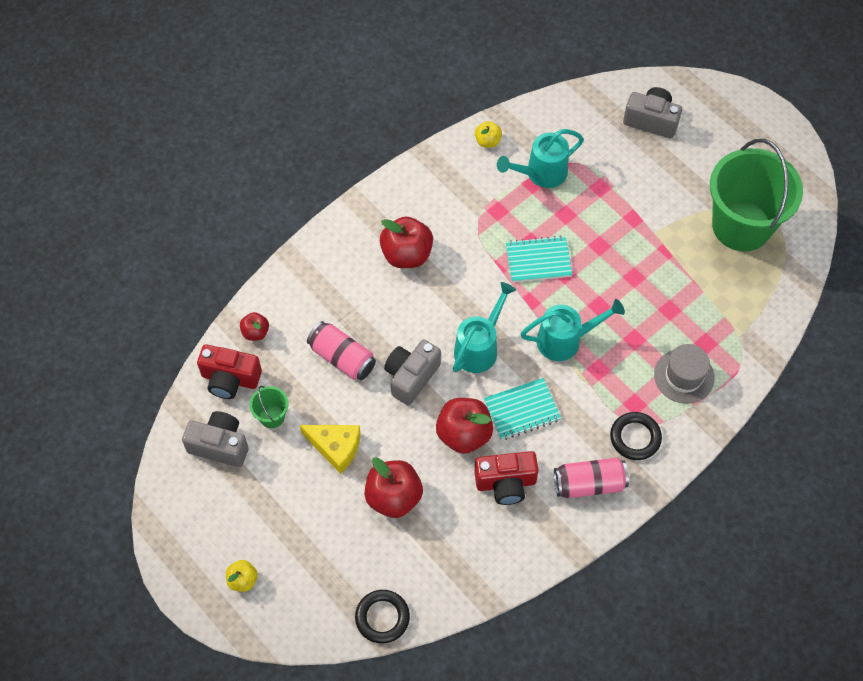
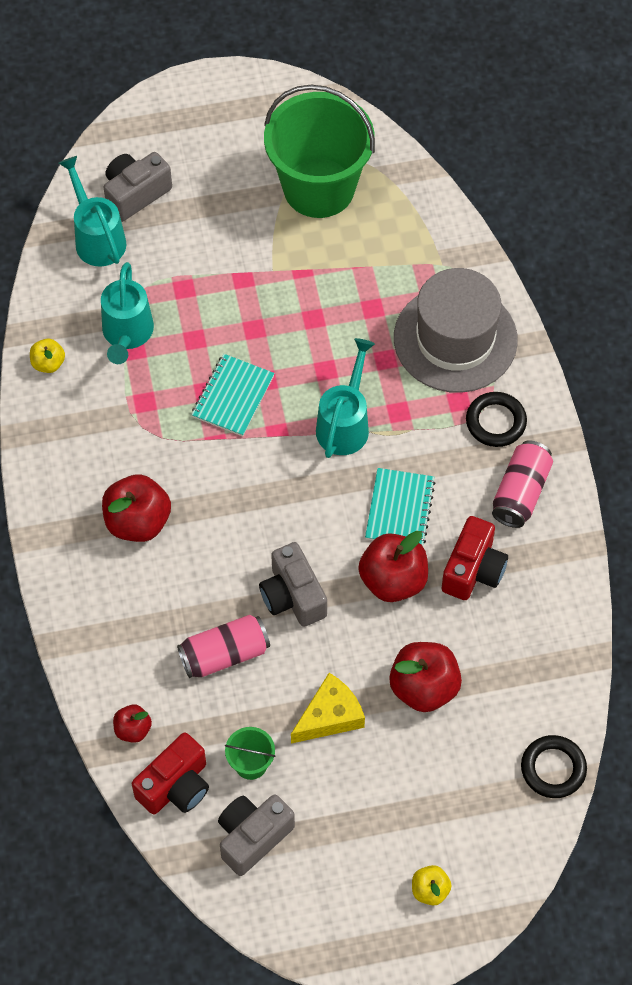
camera: 60 degrees left, 0 degrees up
(480, 347) = (300, 510): turquoise watering can -> turquoise watering can (97, 237)
(684, 376) = (455, 339): grey hat -> grey hat, size x1.73

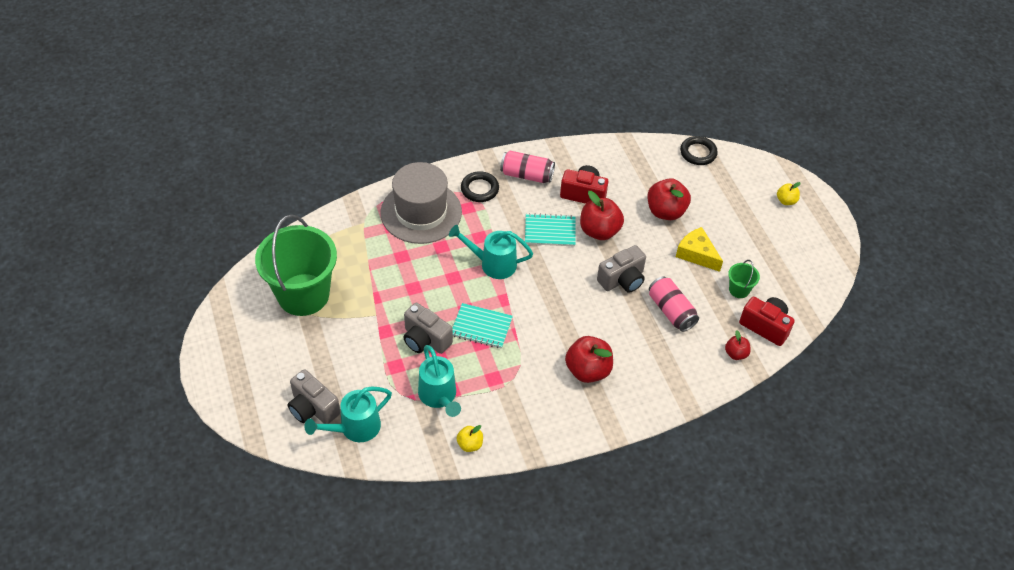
camera: 100 degrees left, 10 degrees down
(127, 335) = (439, 397): turquoise watering can -> turquoise watering can turned 75 degrees clockwise
(252, 837) = (784, 284): grey camera -> grey camera (425, 339)

